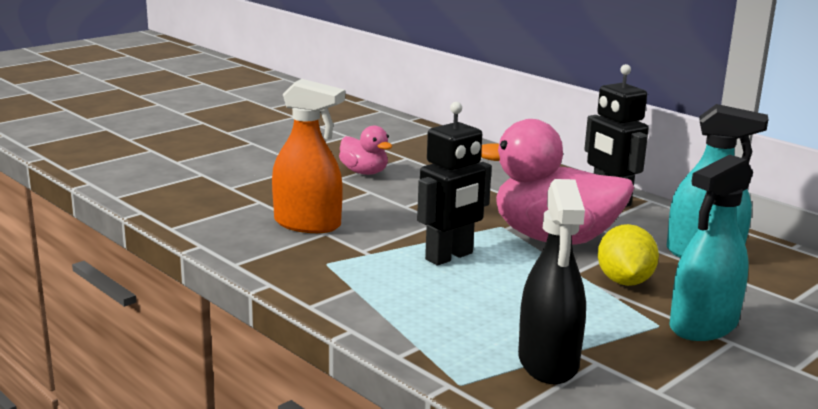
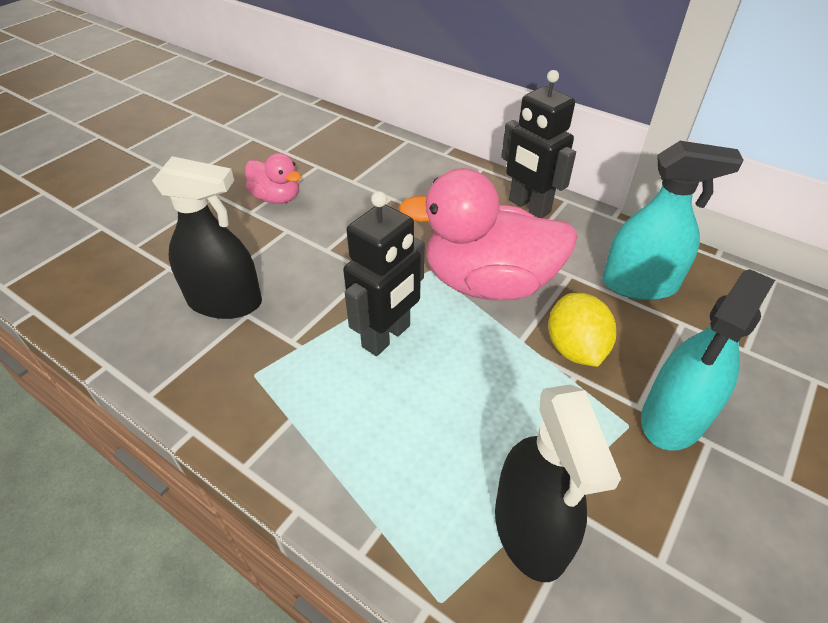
camera: 10 degrees left, 25 degrees up
(307, 224) = (225, 302): orange spray bottle -> black spray bottle

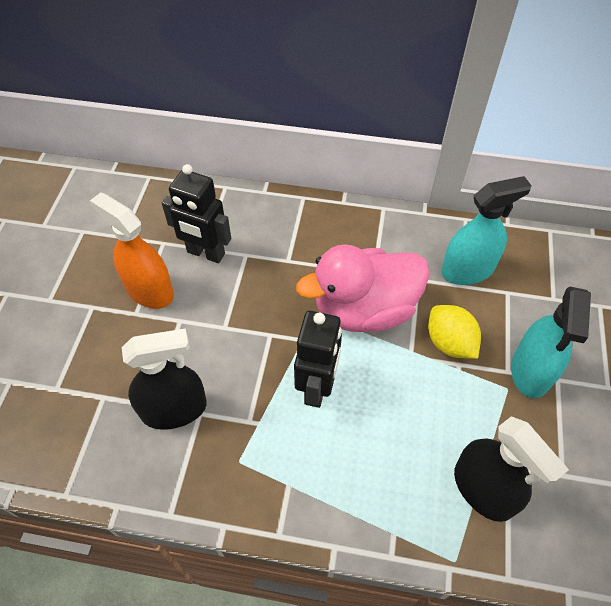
camera: 25 degrees left, 10 degrees up
(276, 198) = (149, 290): pink duck -> orange spray bottle
(529, 207) = (359, 225): black robot -> black robot (205, 253)

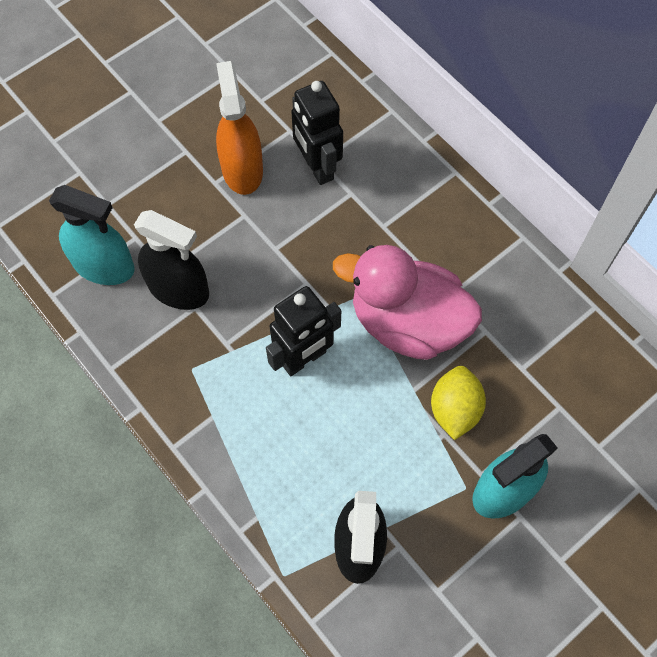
camera: 40 degrees right, 10 degrees up
(467, 270) = (542, 357): turquoise spray bottle -> turquoise spray bottle (104, 266)

